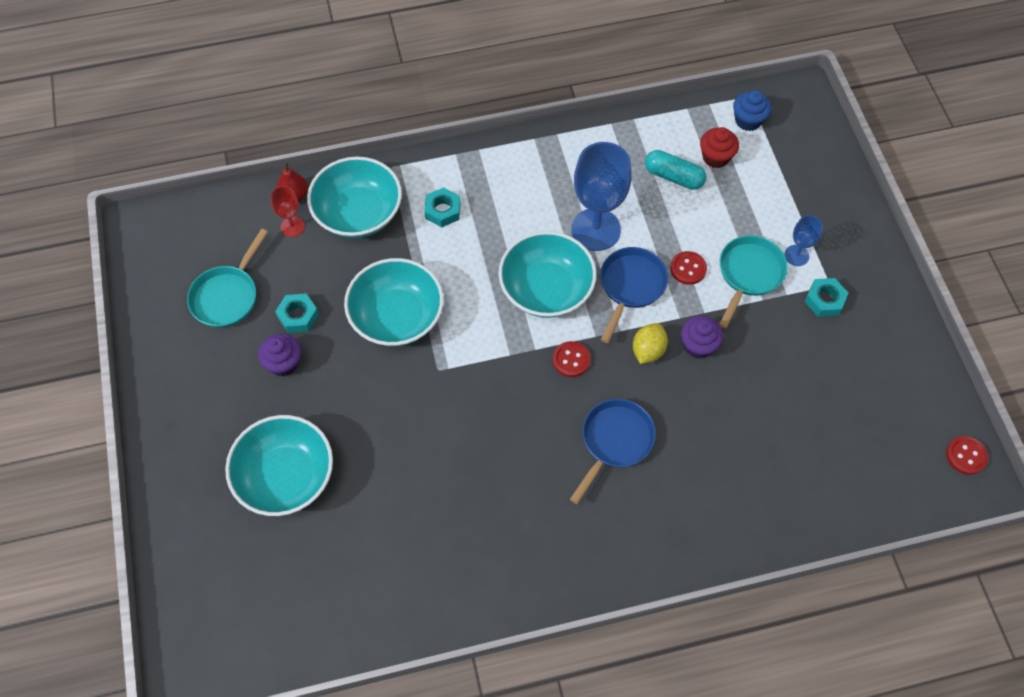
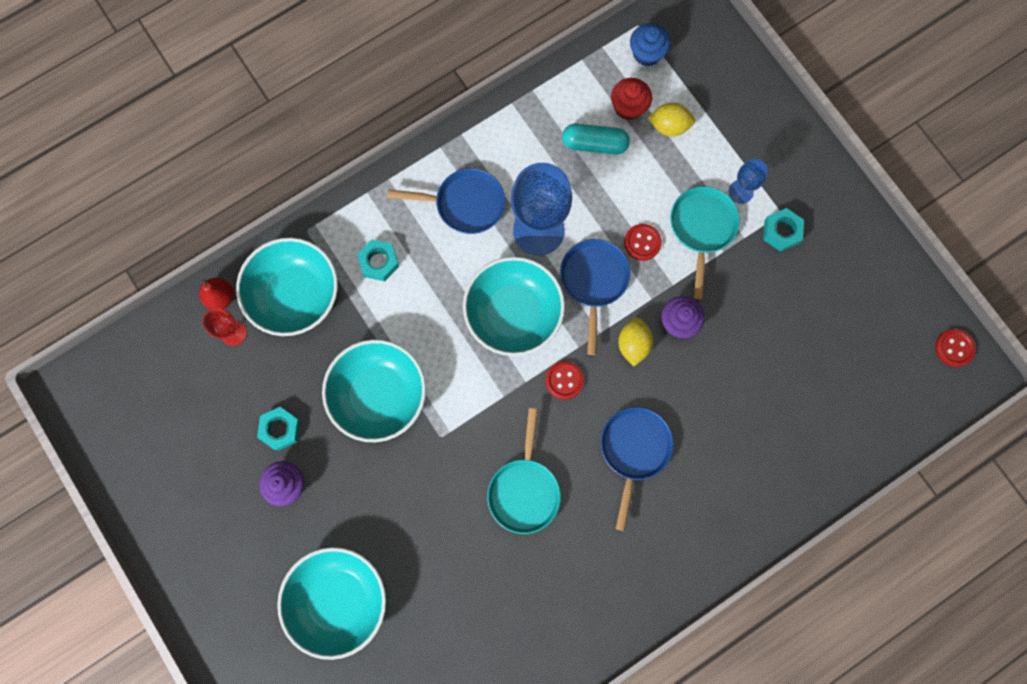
camera: 20 degrees left, 15 degrees up
(227, 296) = (200, 433): turquoise pan -> turquoise pan (524, 490)
(538, 188) = (465, 204): none -> blue pan
(747, 183) = (669, 126): none -> yellow lemon

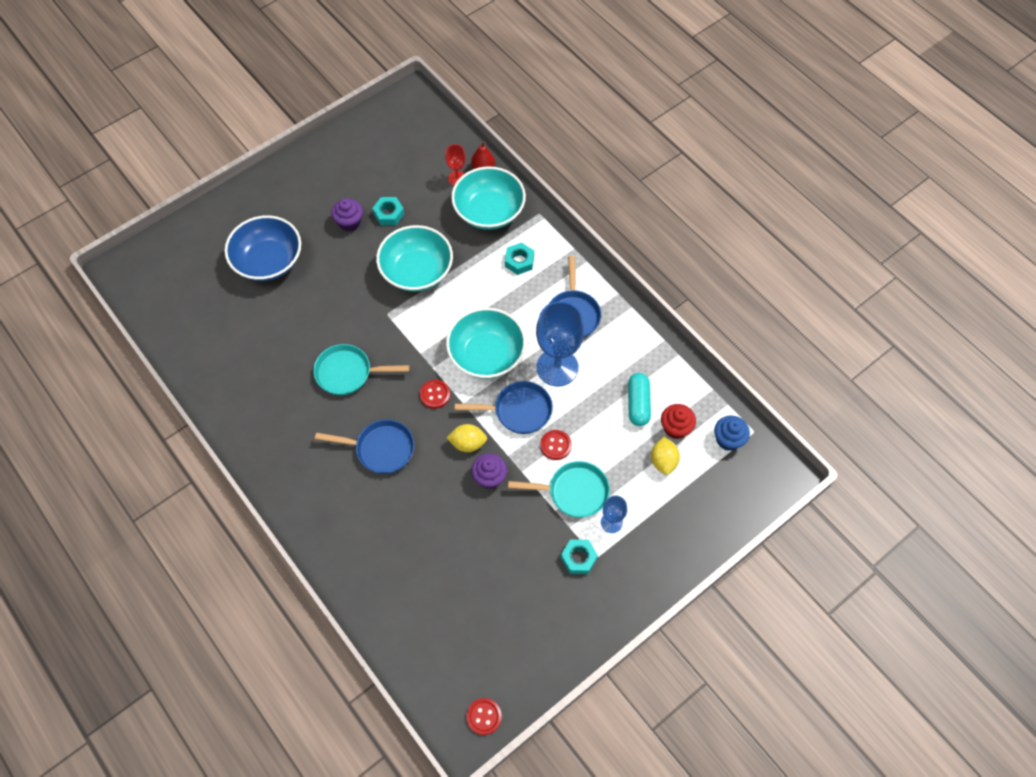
camera: 85 degrees right, 15 degrees down
(338, 600) = (268, 261): turquoise bowl -> blue bowl

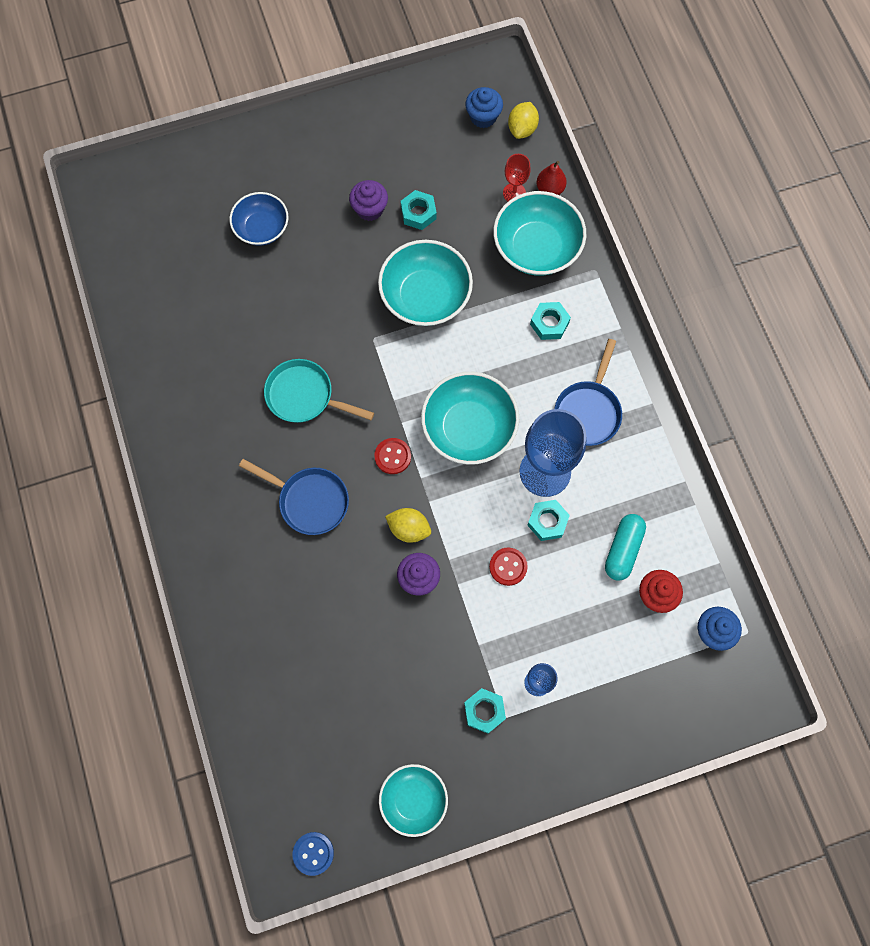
camera: 20 degrees right, 10 degrees up
(268, 261) = (262, 228): blue bowl -> blue bowl, size x0.64
(413, 133) = (483, 117): none -> blue cupcake
(484, 716) = (313, 853): red button -> blue button
(518, 410) = (481, 509): blue pan -> none
(549, 645) = (413, 799): none -> turquoise bowl
(573, 402) = (547, 522): none -> turquoise nut
(574, 492) = (508, 630): turquoise pan -> none
(663, 461) = (626, 630): yellow lemon -> yellow lemon (522, 129)

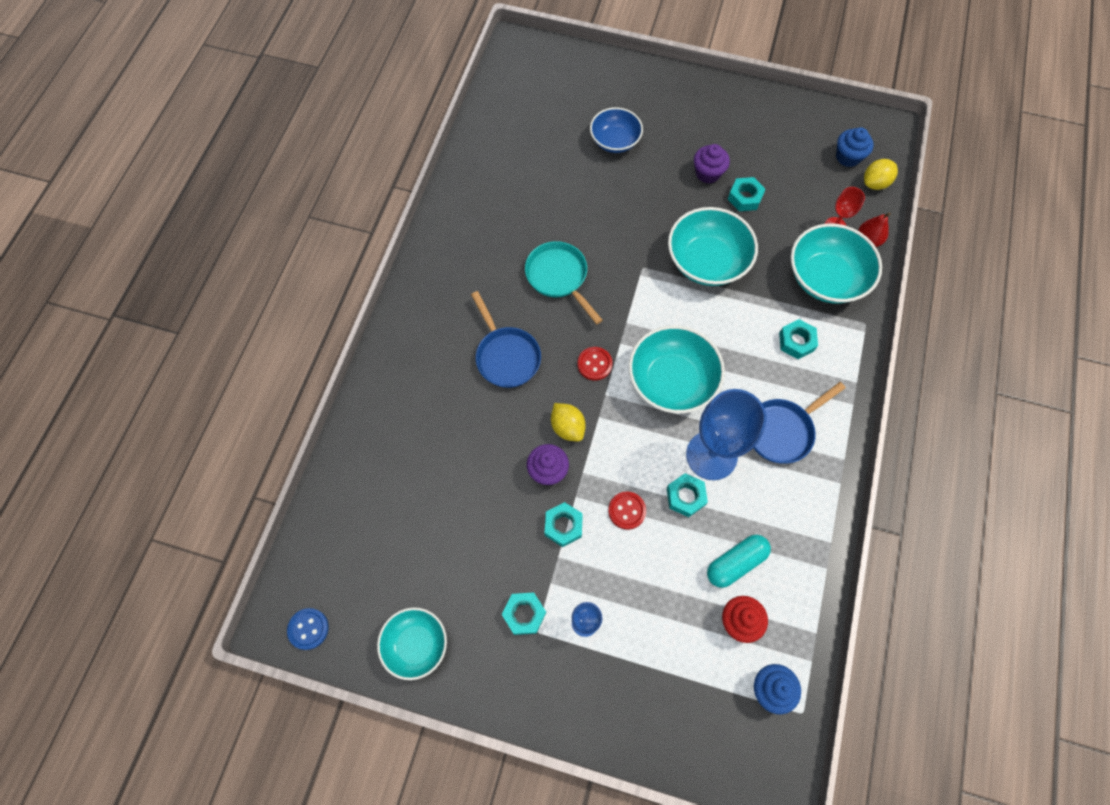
camera: 35 degrees right, 5 degrees down
(464, 616) = (563, 526): none -> turquoise nut

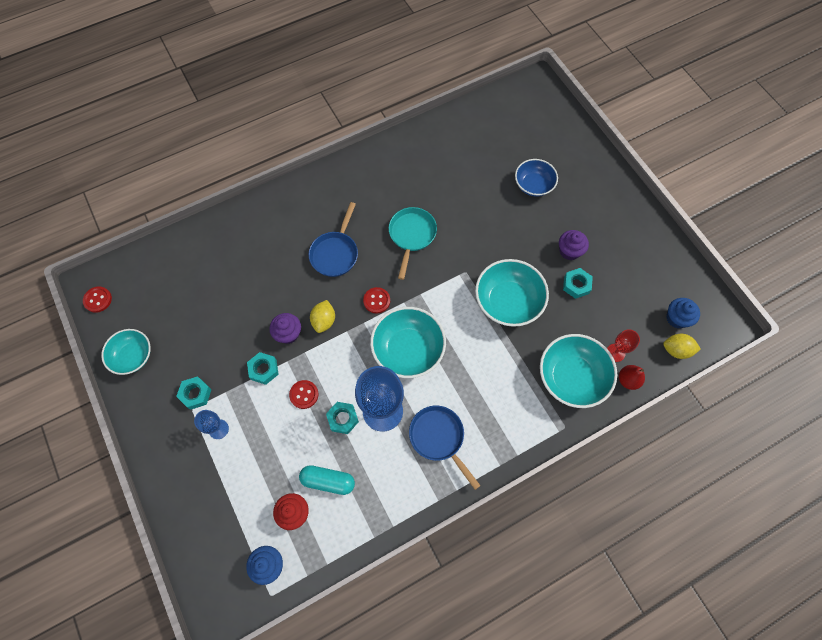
camera: 45 degrees right, 0 degrees up
(308, 629) = (98, 300): blue button -> red button
(782, 431) = (439, 438): blue pan -> blue pan turned 45 degrees clockwise
(796, 342) = (508, 397): turquoise nut -> none

